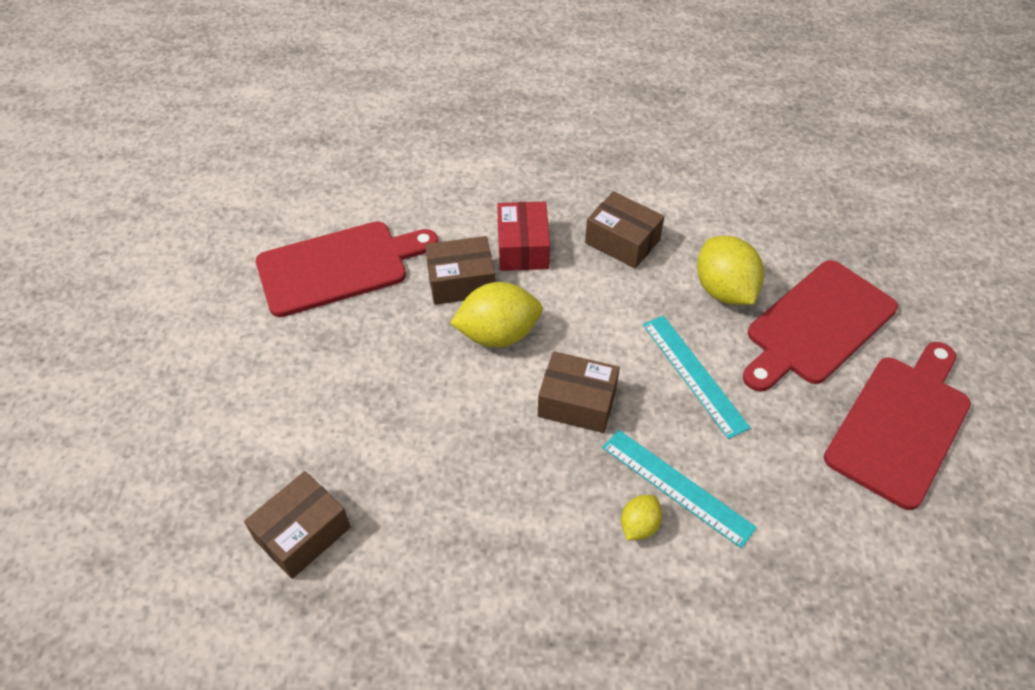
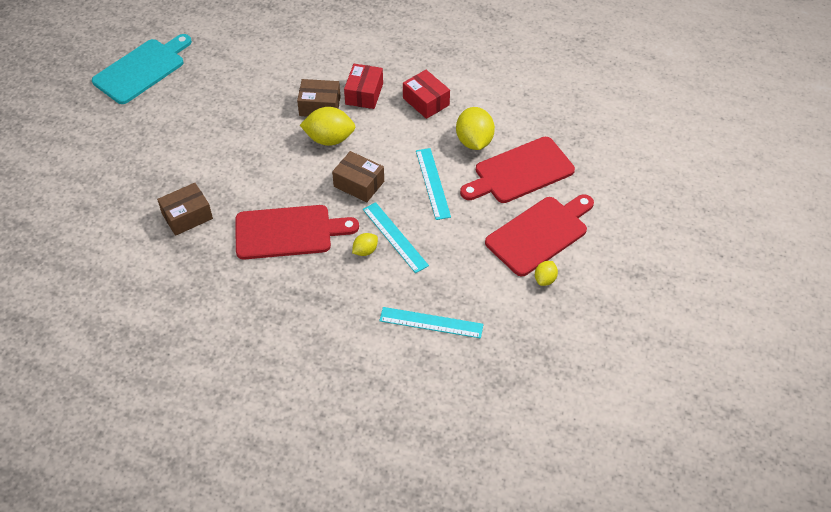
camera: 15 degrees right, 0 degrees up
(145, 278) = (142, 69): none -> turquoise cutting board
(339, 266) = (252, 84): red cutting board -> red cutting board (288, 232)
(622, 241) = (426, 101): brown box -> red box
(812, 642) = (431, 322): none -> turquoise ruler
(952, 506) = (545, 279): none -> yellow lemon

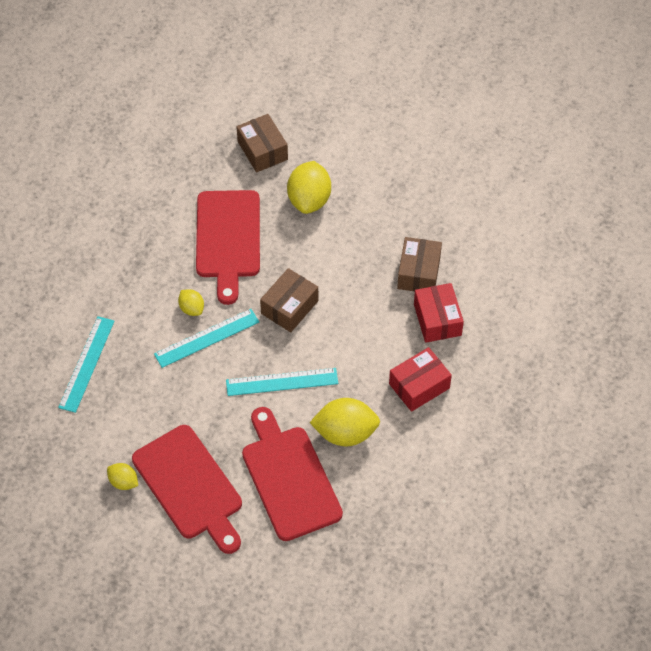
camera: 95 degrees right, 5 degrees up
(142, 69) = (491, 100): turquoise cutting board -> none
(329, 139) = (363, 281): yellow lemon -> yellow lemon (309, 200)
(364, 94) = (437, 320): red box -> red box turned 60 degrees clockwise

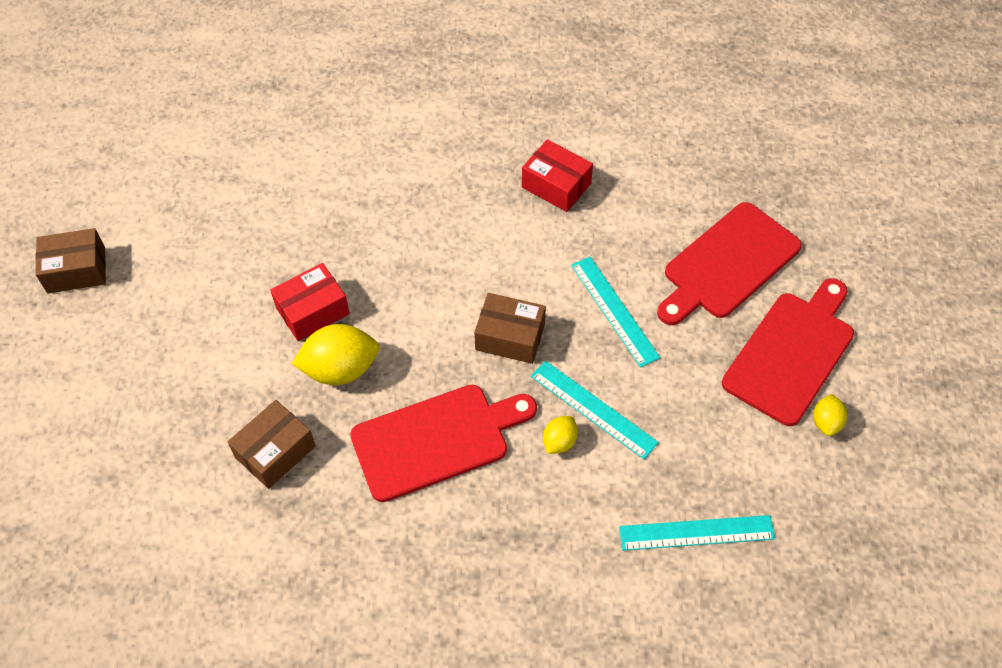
camera: 110 degrees left, 0 degrees up
(345, 433) = (646, 232): yellow lemon -> none
(419, 272) = (407, 226): brown box -> brown box (76, 270)
(437, 320) = (464, 193): red box -> red box (313, 311)

